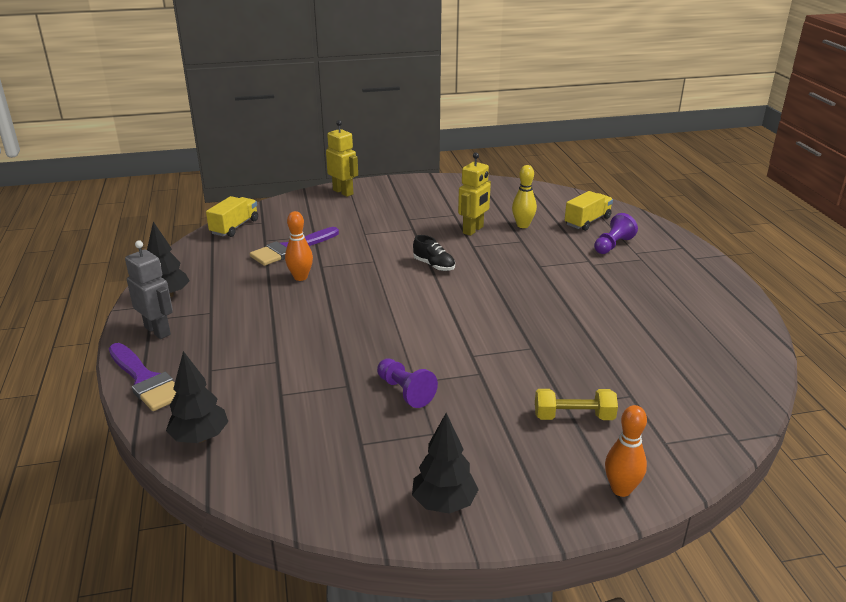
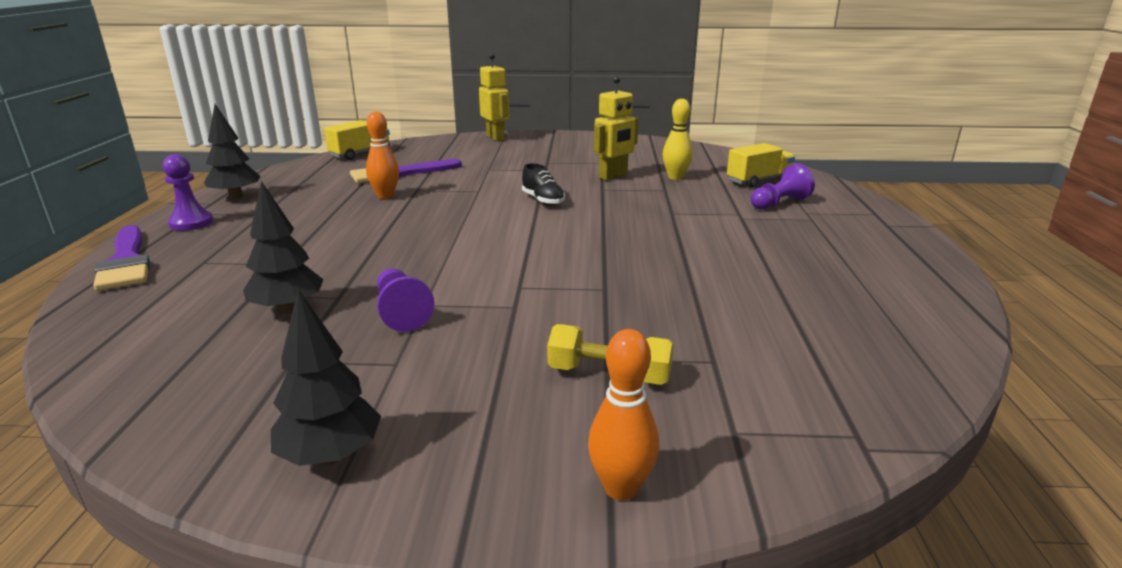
camera: 15 degrees right, 5 degrees down
(158, 331) = (191, 223): grey robot -> purple pawn
(200, 437) = (114, 324): black tree -> black tree (288, 309)

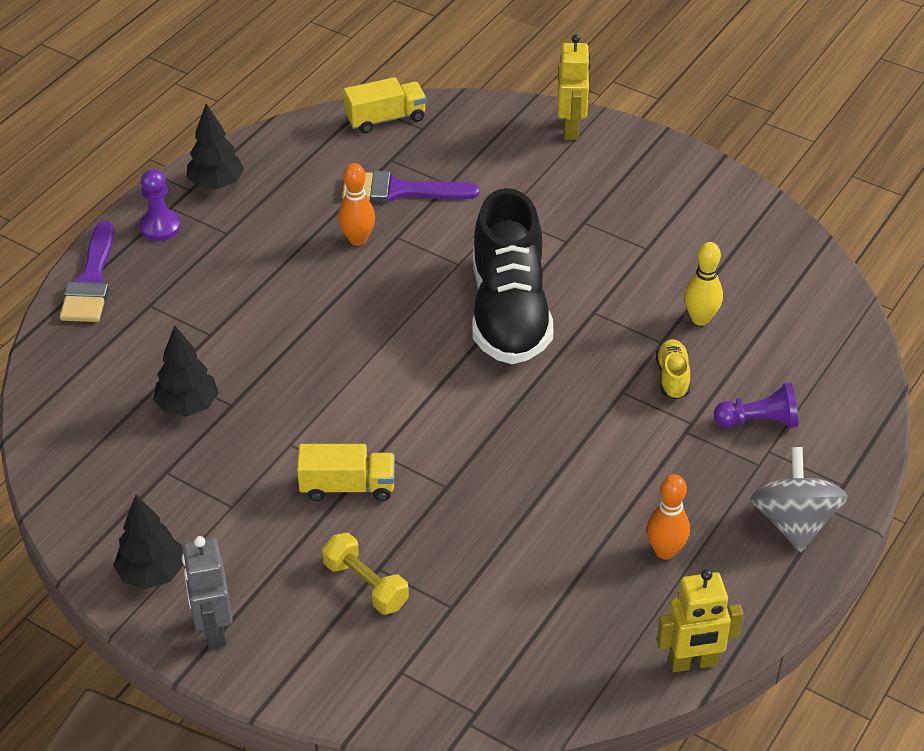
camera: 30 degrees right, 20 degrees up
(401, 312) = (267, 447): purple pawn -> none
(465, 482) = (213, 630): none -> grey robot
(543, 200) = (509, 313): black shoe -> black shoe, size x2.48
(613, 176) = (630, 288): yellow robot -> yellow robot (692, 663)
(621, 488) = (295, 676): orange bowling pin -> orange bowling pin (665, 551)
(695, 200) = (672, 377): none -> yellow shoe
(758, 180) = (792, 365): yellow truck -> yellow truck (347, 486)
(880, 235) = (793, 522): none -> grey spinning top

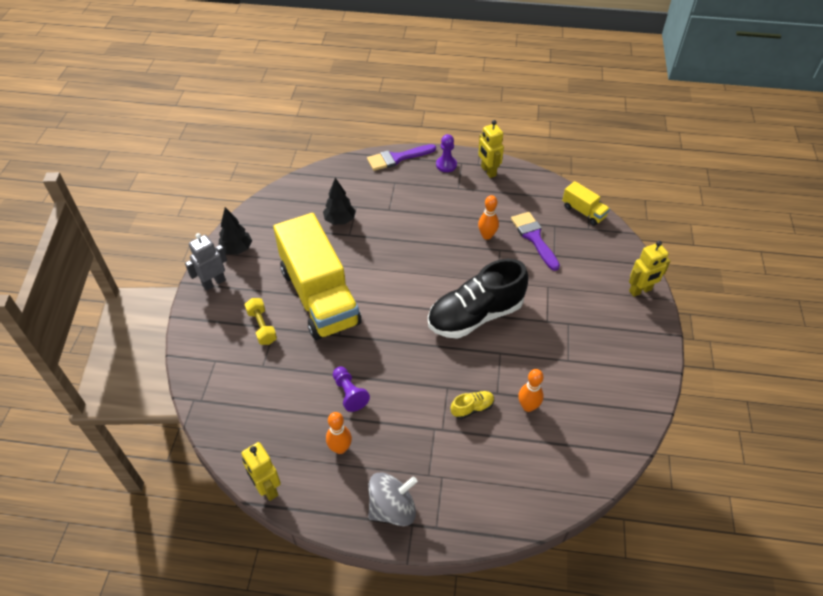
camera: 65 degrees right, 5 degrees up
(216, 184) = (488, 171): black tree -> yellow robot
(347, 486) = (319, 296): yellow truck -> yellow truck, size x2.36
(365, 585) = (262, 327): yellow dumbbell -> yellow dumbbell turned 45 degrees counterclockwise
(700, 319) = (528, 406): yellow bowling pin -> orange bowling pin
(759, 421) = (462, 464): purple pawn -> purple pawn (349, 393)

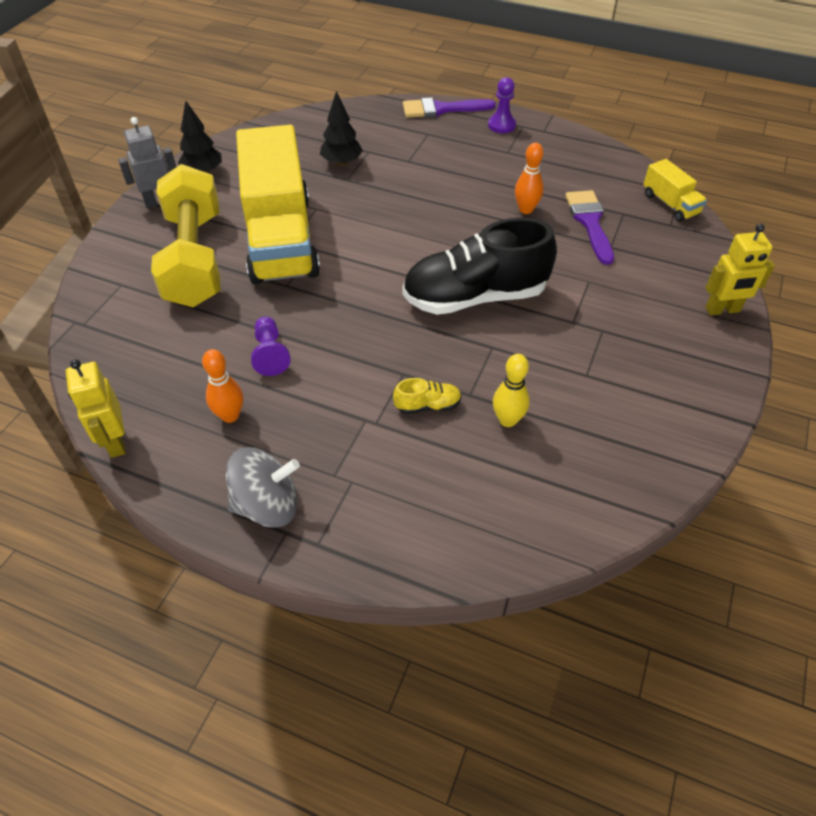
camera: 15 degrees right, 0 degrees up
(262, 327) = (194, 258): yellow dumbbell -> yellow dumbbell, size x2.33
(488, 171) = (554, 140): yellow robot -> none
(528, 406) = (507, 420): orange bowling pin -> yellow bowling pin

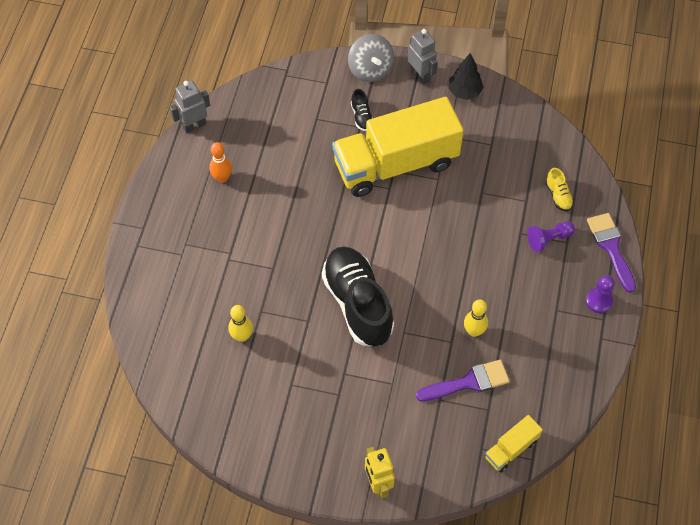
camera: 80 degrees right, 10 degrees up
(115, 442) = (194, 125): yellow robot -> grey robot
(194, 258) = (361, 116): yellow dumbbell -> black shoe
(267, 505) = (160, 214): grey spinning top -> grey spinning top (370, 69)
(270, 354) = (277, 186): purple pawn -> purple pawn (548, 239)
(342, 162) = (504, 184): black tree -> none
(428, 405) = (247, 287): yellow shoe -> yellow shoe (558, 196)
(526, 209) = (474, 331): orange bowling pin -> yellow bowling pin

